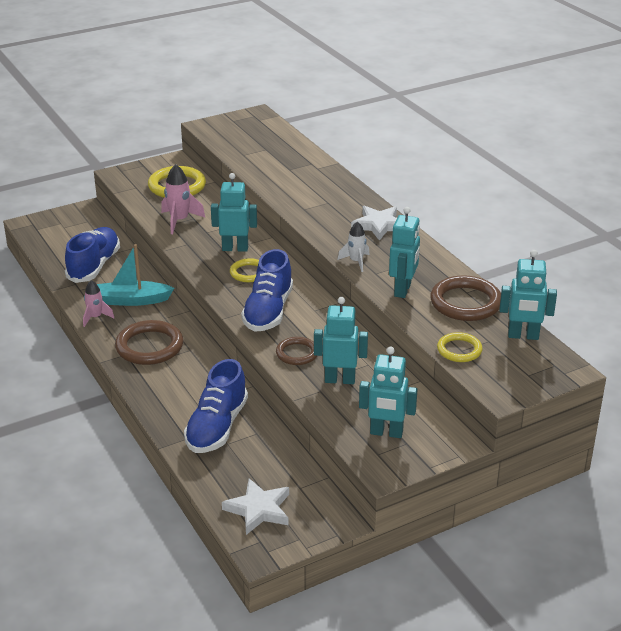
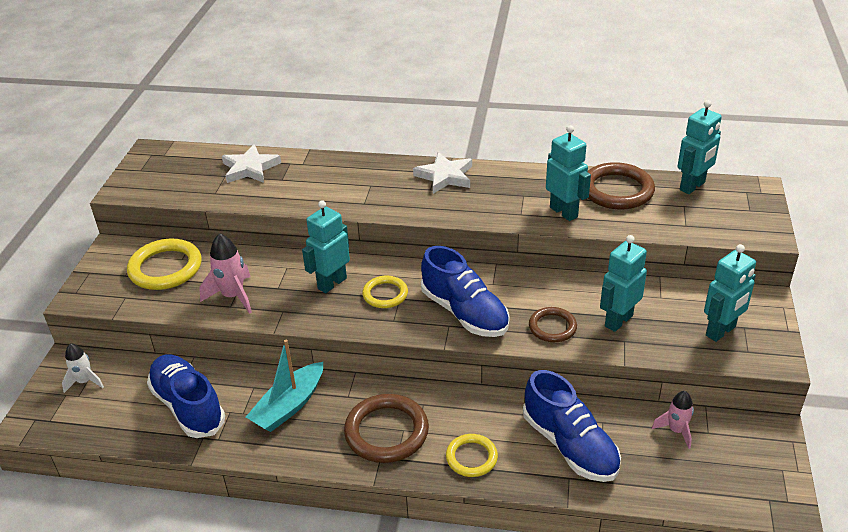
camera: 50 degrees left, 5 degrees up
(95, 317) = (287, 450): pink rocket -> pink rocket (676, 431)
(258, 509) = (721, 477): white star -> white star (250, 168)
(356, 262) = (490, 215): white rocket -> white rocket (85, 382)
(459, 350) = (684, 226): yellow ring -> yellow ring (471, 457)

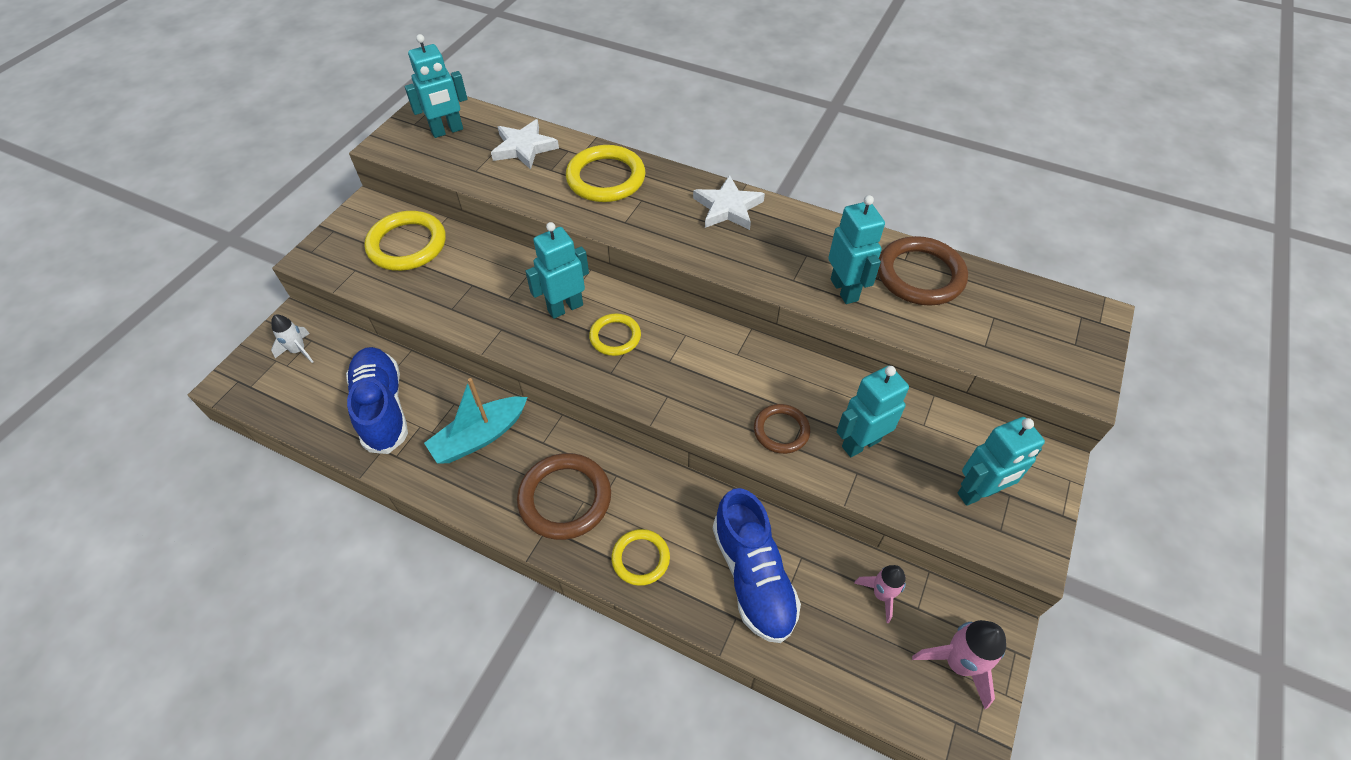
camera: 15 degrees right, 15 degrees up
(233, 296) = (459, 297): pink rocket -> pink rocket (958, 663)
(333, 176) = (606, 178): none -> yellow ring
(464, 313) = (691, 384): blue shoe -> none
(692, 186) = (1016, 292): turquoise robot -> turquoise robot (447, 131)

